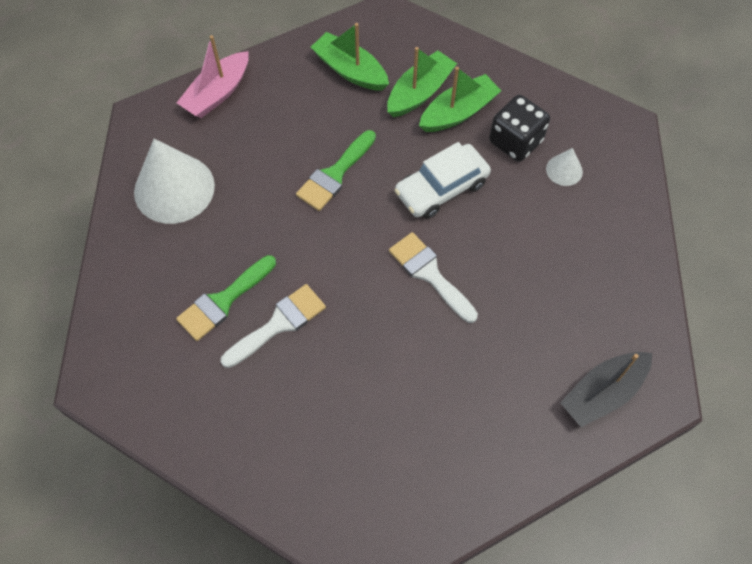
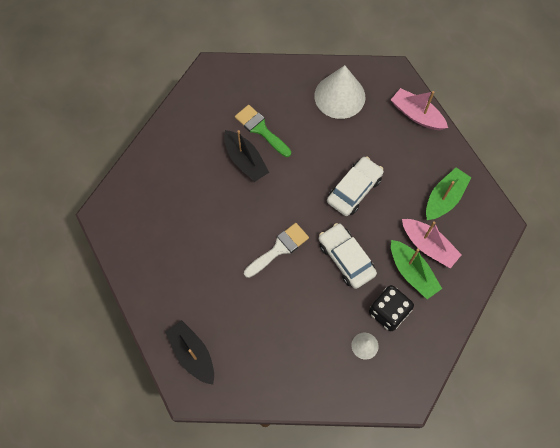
camera: 90 degrees right, 5 degrees up
(279, 324) = (245, 160): white brush -> black boat
(334, 175) = (354, 190): green brush -> white car
(419, 92) = (428, 246): green boat -> pink boat

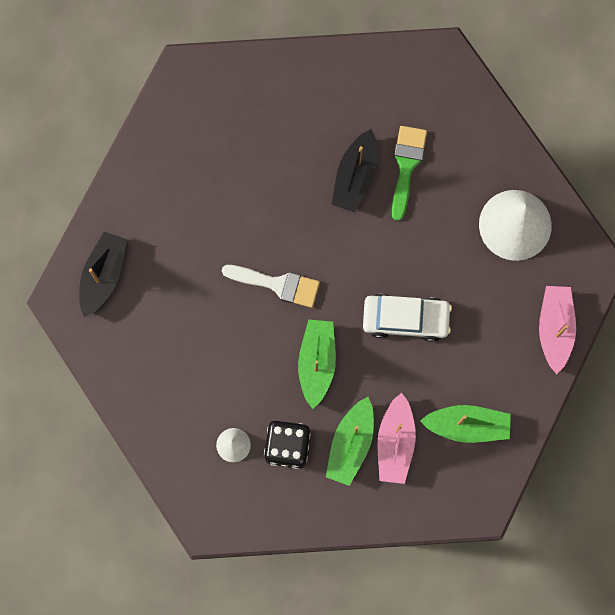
camera: 55 degrees right, 10 degrees up
(346, 258) = (317, 363): white car -> green boat

